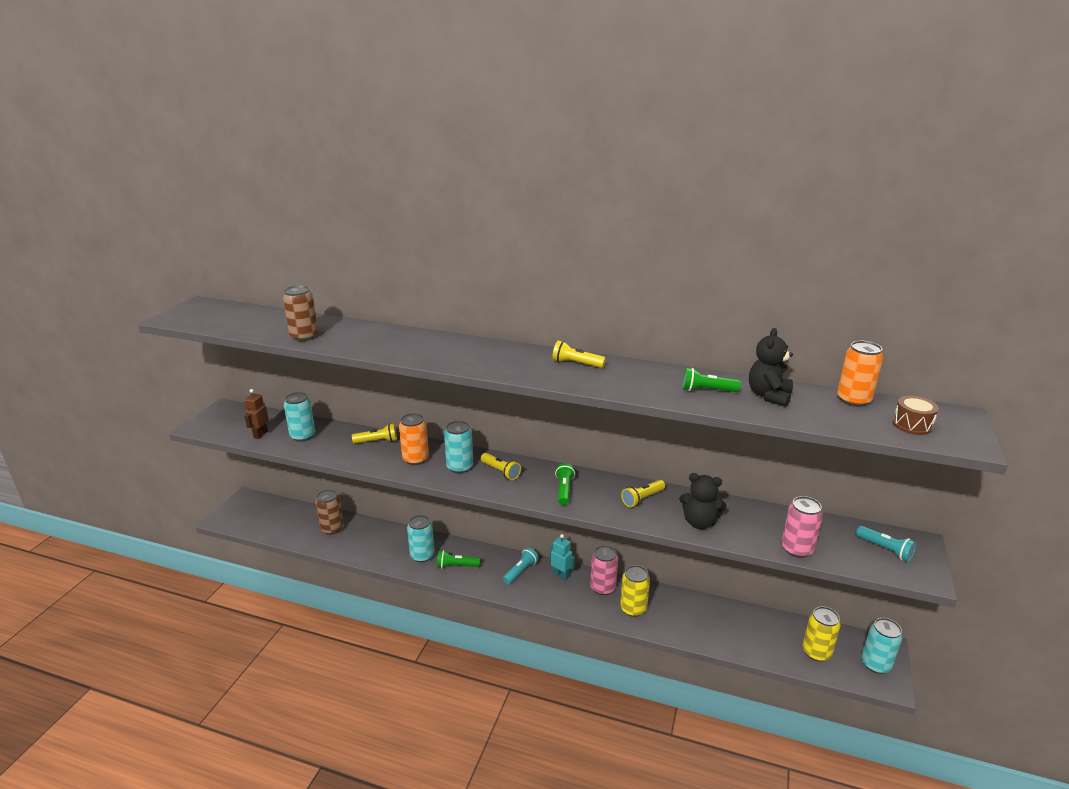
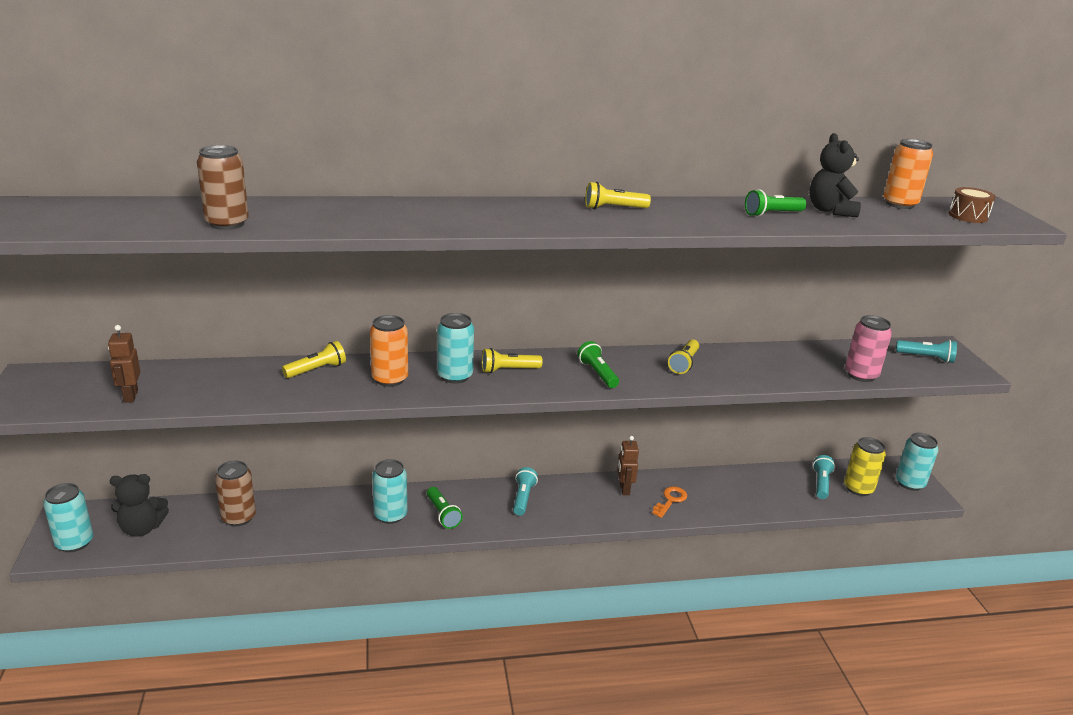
camera: 30 degrees left, 0 degrees up
(303, 436) = (200, 385): turquoise can -> turquoise can (74, 542)
(456, 566) = (443, 514): green flashlight -> green flashlight turned 90 degrees counterclockwise
(501, 471) = (508, 370): yellow flashlight -> yellow flashlight turned 150 degrees clockwise
(561, 575) = (570, 489): turquoise robot -> none
(603, 588) = (624, 489): pink can -> brown robot
(633, 609) = (670, 500): yellow can -> orange key
(699, 522) = (758, 373): black teddy bear -> black teddy bear (142, 528)
(782, 636) = (821, 483): none -> turquoise flashlight

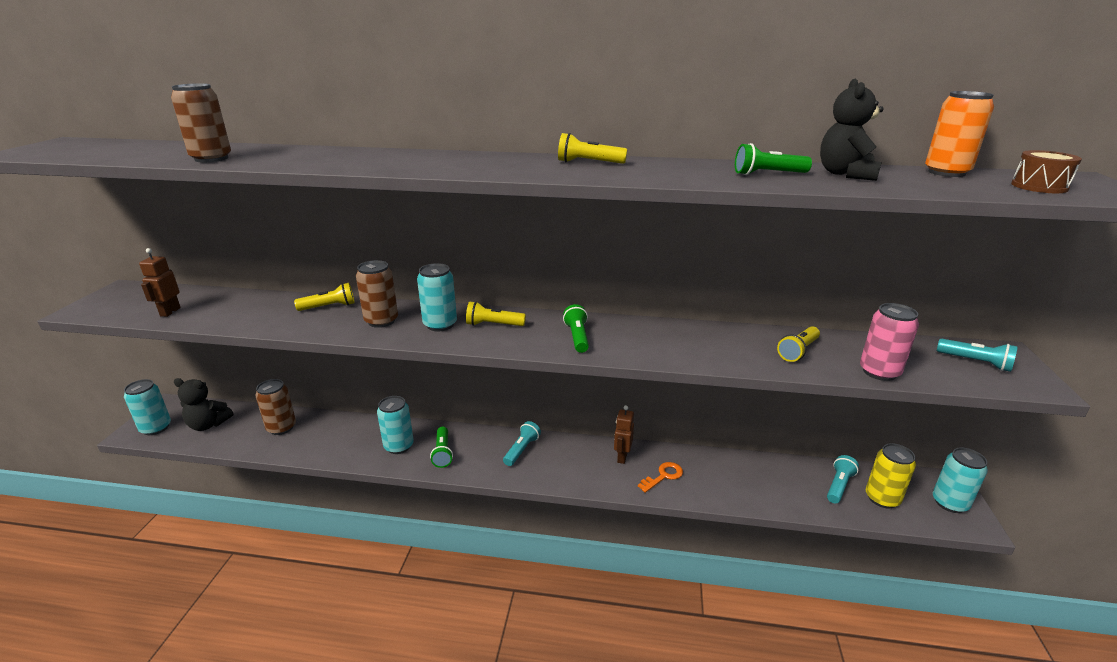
camera: 20 degrees right, 0 degrees up
(390, 379) = (381, 321): orange can -> brown can
(684, 364) = (674, 338): yellow flashlight -> yellow flashlight (798, 351)

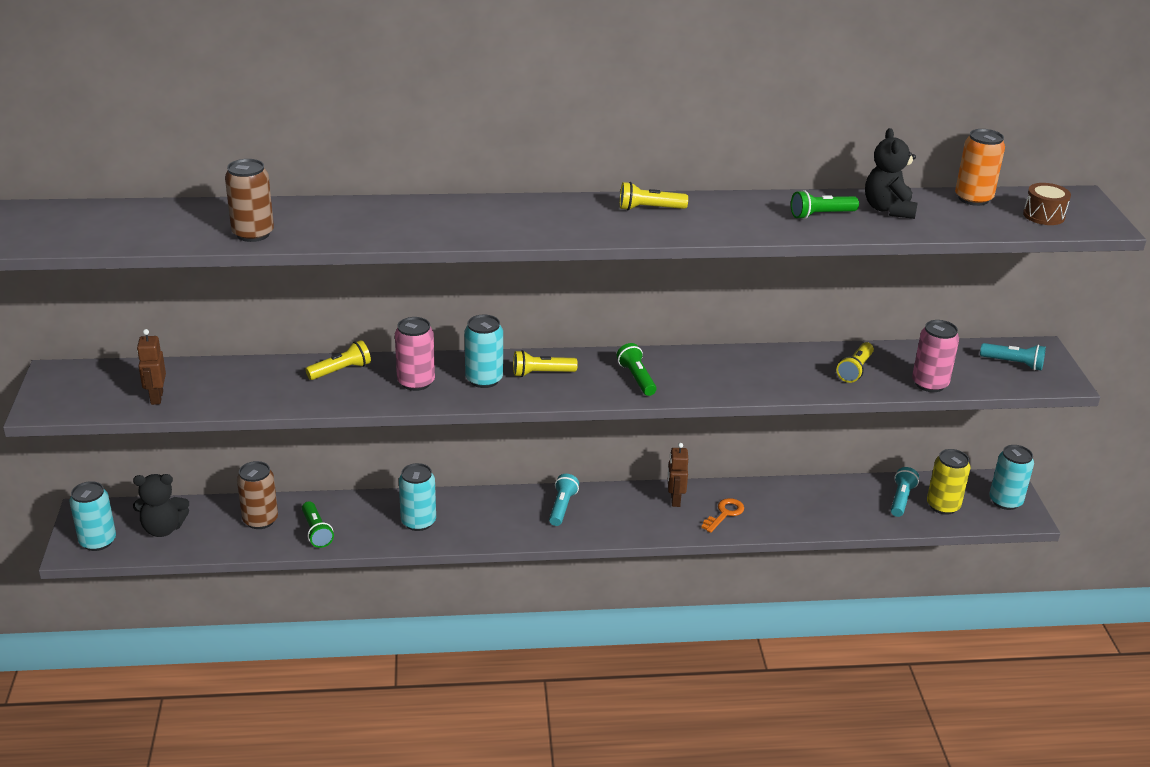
camera: 15 degrees left, 5 degrees up
(381, 321) = (416, 382): brown can -> pink can
(443, 453) = (474, 522): green flashlight -> green flashlight (316, 532)

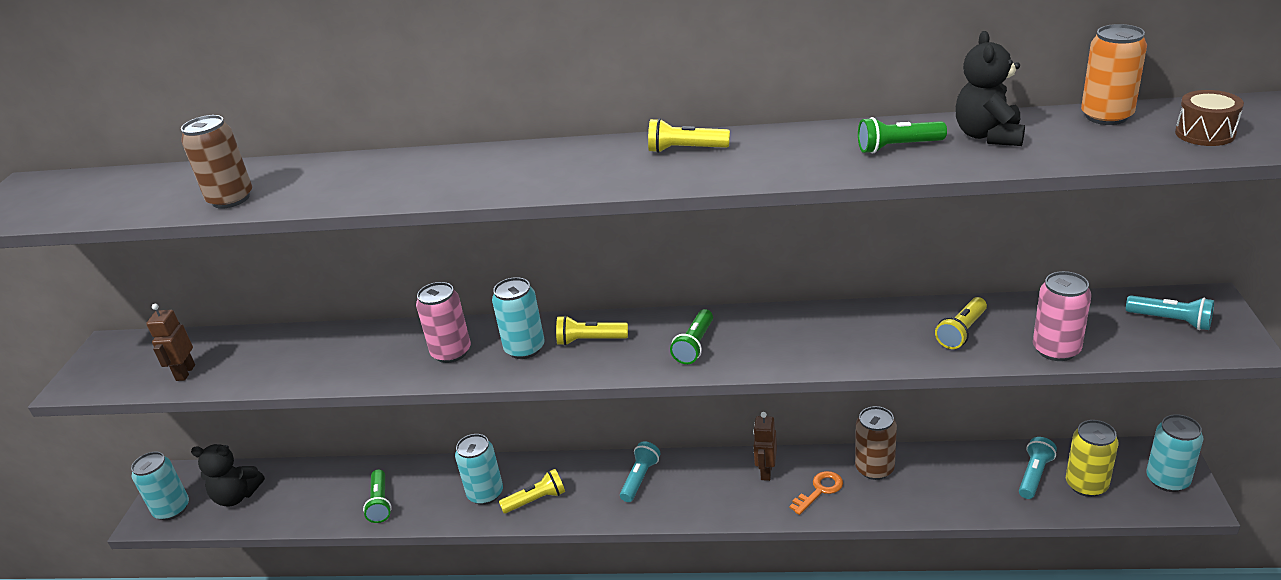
camera: 15 degrees right, 0 degrees up
(260, 520) = (331, 488): brown can -> brown can (874, 469)
(341, 370) = (379, 339): yellow flashlight -> yellow flashlight (536, 500)
(636, 378) = (695, 345): green flashlight -> green flashlight turned 150 degrees counterclockwise

